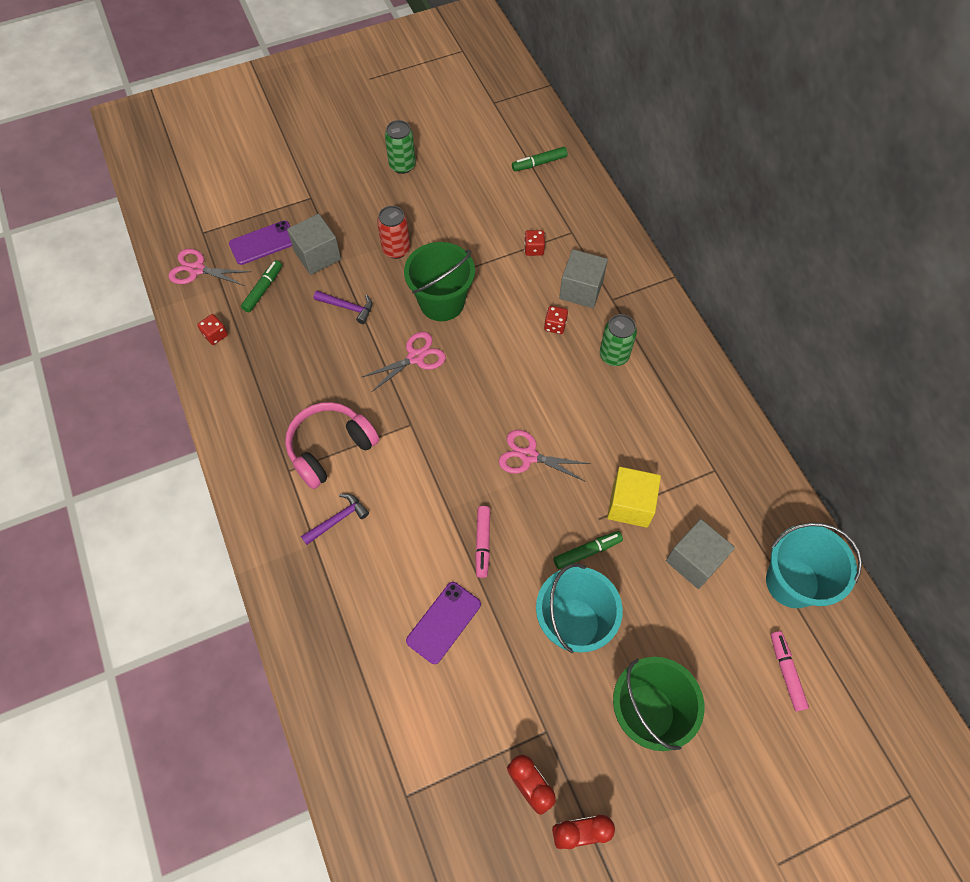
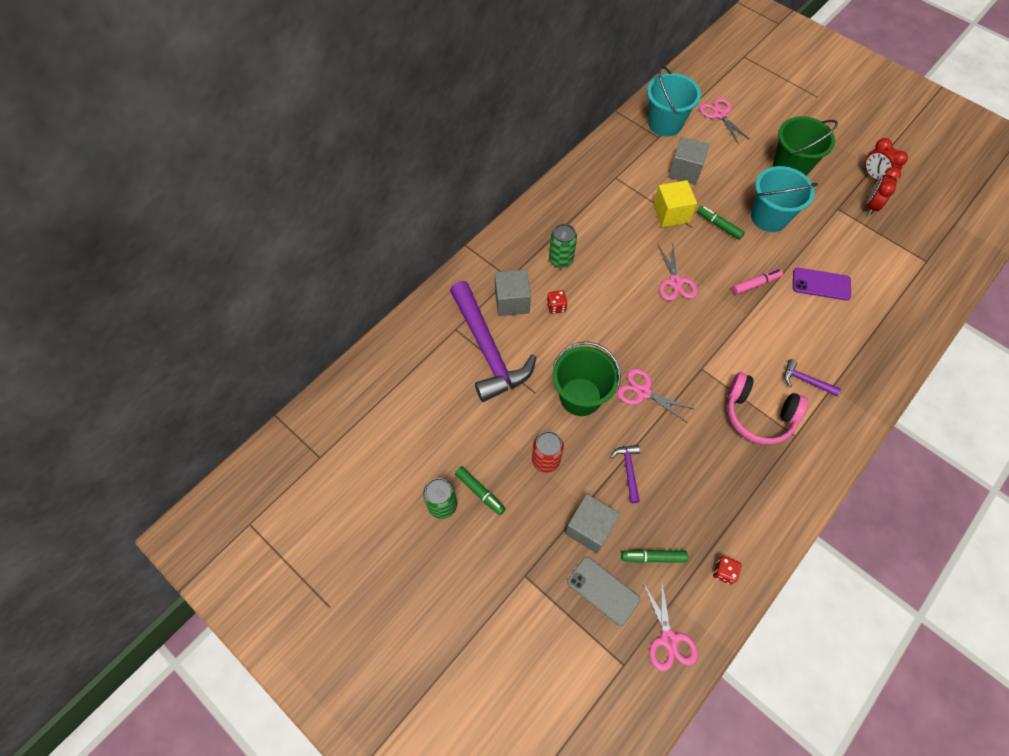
camera: 115 degrees left, 0 degrees up
(263, 243) = (603, 590): purple phone -> grey phone
(534, 249) = (488, 350): red dice -> purple hammer
(539, 163) = (386, 384): green marker -> green marker (480, 492)
(786, 672) = (719, 114): pink marker -> pink scissors

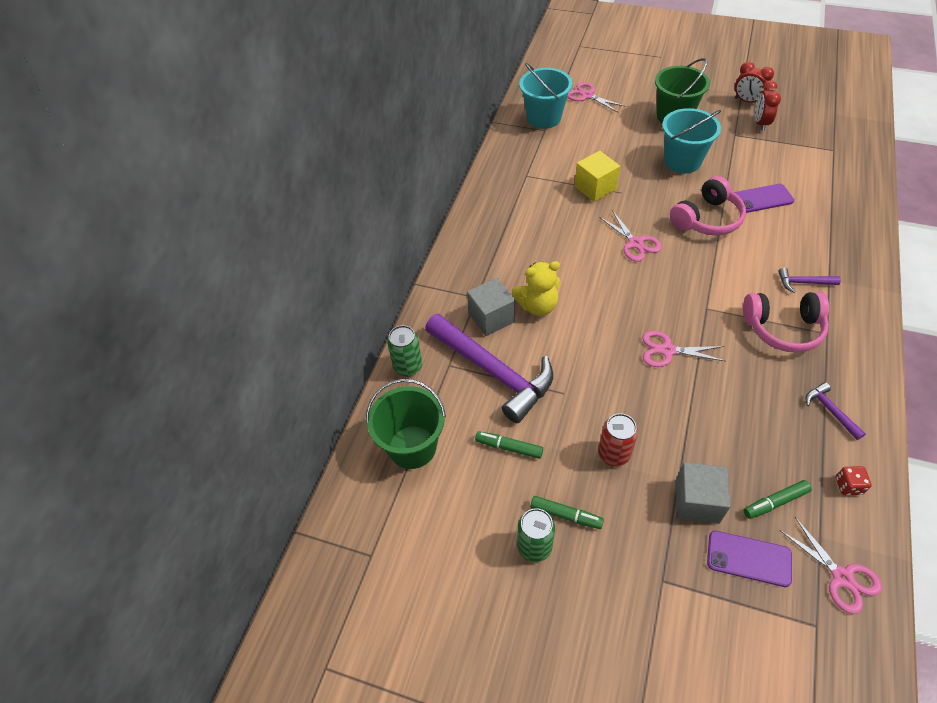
camera: 20 degrees left, 10 degrees down
(556, 306) = (537, 306): red dice -> yellow teddy bear
(561, 260) = (517, 263): green can -> green can (408, 366)
(580, 397) = (611, 379): green bucket -> green bucket (412, 447)
(603, 590) = (749, 558): grey phone -> purple phone
(628, 470) = (699, 428): purple hammer -> purple hammer (830, 411)
(685, 171) = (585, 149): grey cube -> none
(719, 225) = (643, 183): green marker -> green marker (509, 447)
(755, 284) = (707, 219): pink marker -> pink headphones

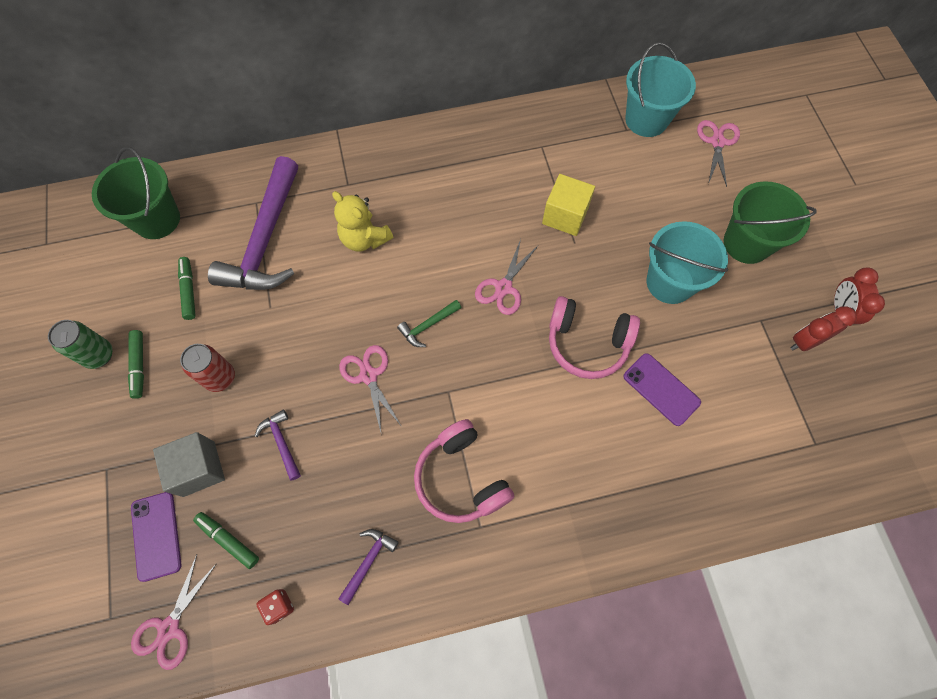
camera: 55 degrees right, 15 degrees up
(408, 366) = (238, 173): green can -> none
(491, 317) = (329, 208): grey cube -> none
(643, 298) = (428, 326): none -> green hammer
(803, 283) = (545, 478): purple hammer -> purple hammer (281, 442)

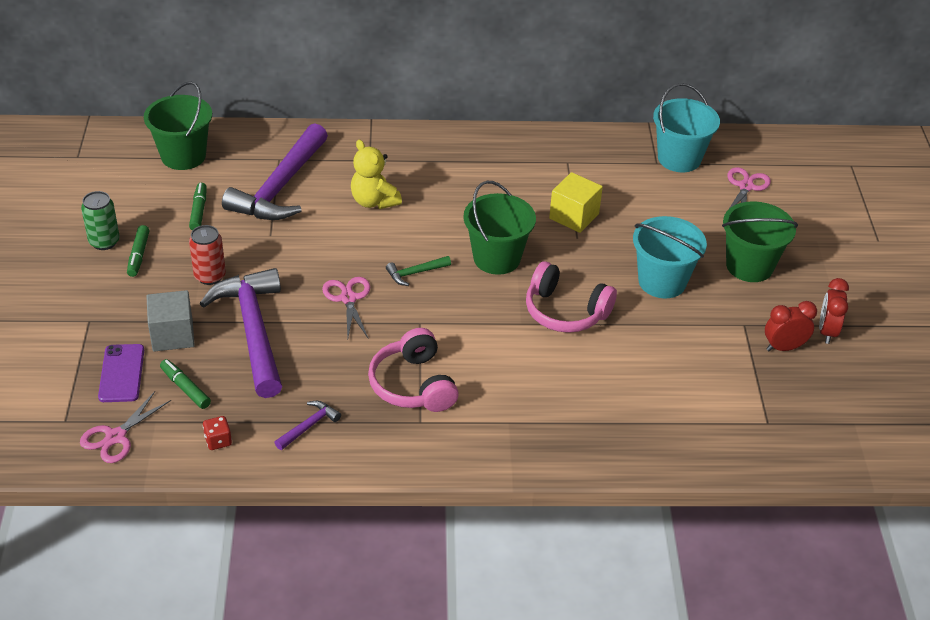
camera: 10 degrees right, 25 degrees down
(281, 442) = (253, 330): purple hammer -> purple hammer, size x2.40
(503, 287) = (496, 258): pink scissors -> green bucket
(661, 389) = (627, 357): purple phone -> none

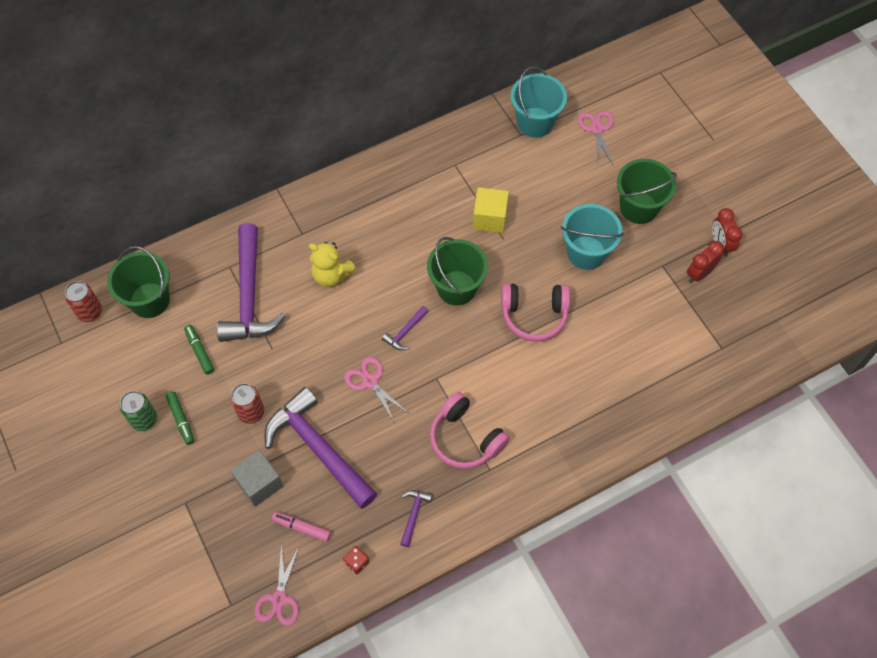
camera: 25 degrees left, 20 degrees up
(122, 145) = (90, 312): none -> red can
(122, 373) = (244, 539): purple phone -> none
(185, 388) = (302, 528): green marker -> pink marker
(415, 273) = (405, 332): green hammer -> purple hammer

